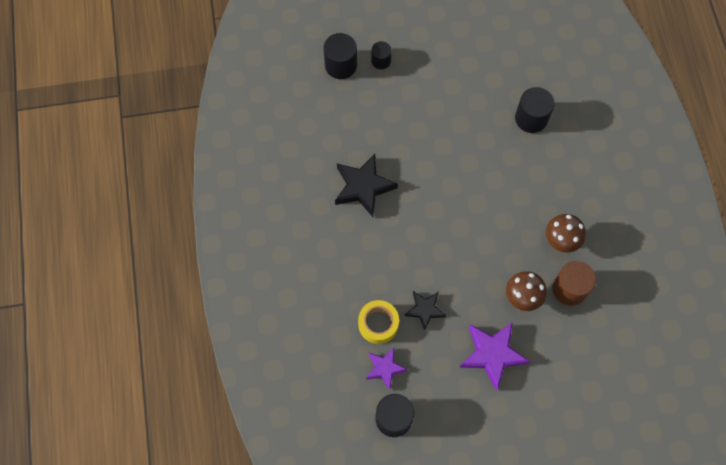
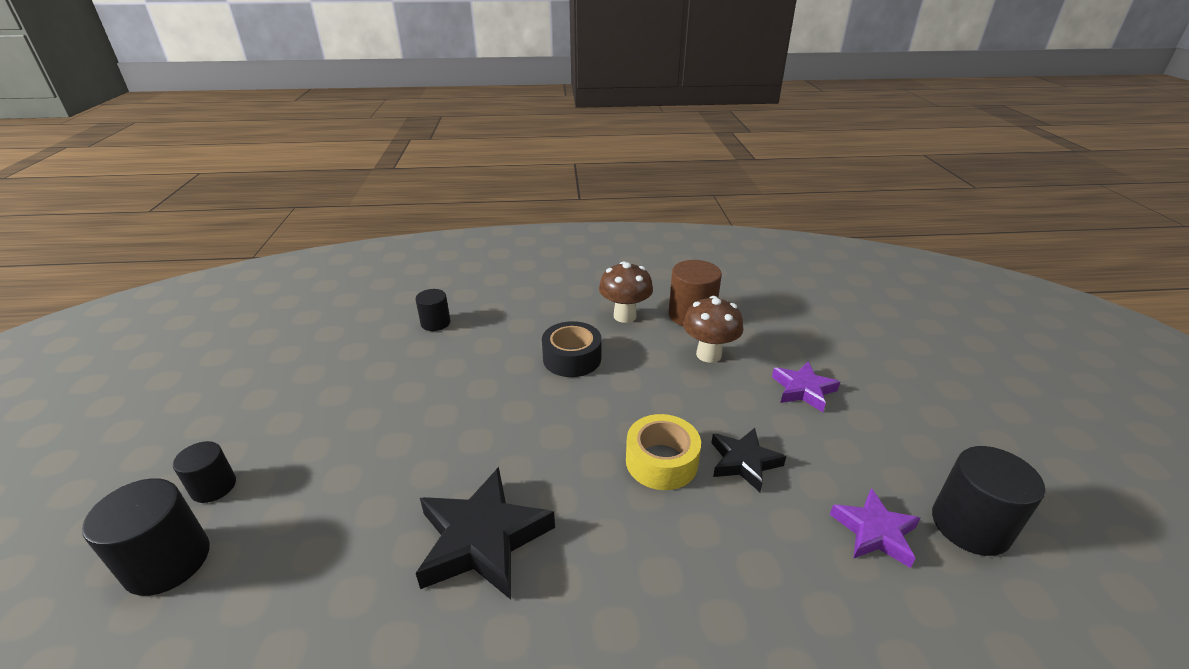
camera: 85 degrees left, 35 degrees down
(378, 324) = (785, 536): yellow tape -> yellow tape (661, 461)
(492, 354) = (803, 390): purple star -> purple star, size x0.61
(505, 210) = (572, 358): none -> black tape
(531, 118) = (435, 323): black cylinder -> black cylinder, size x0.61

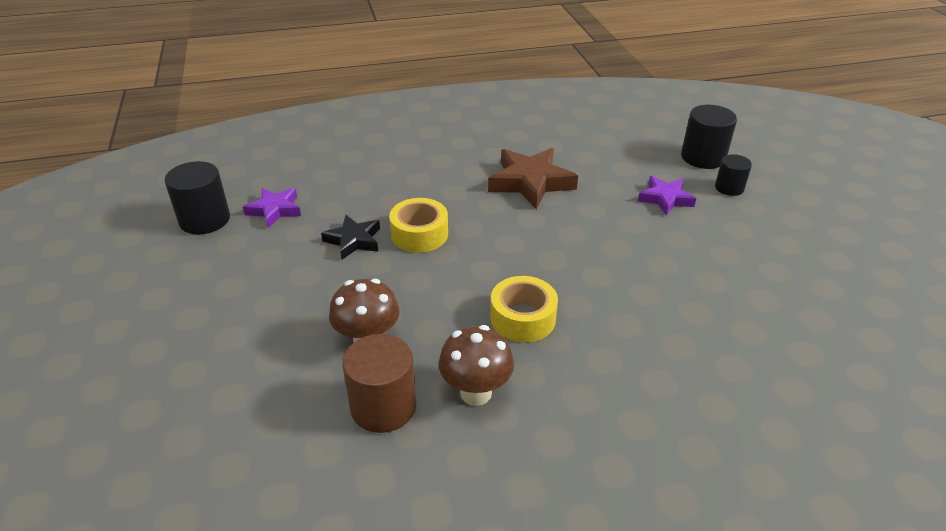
camera: 170 degrees right, 5 degrees up
(435, 323) = (710, 348): black cylinder -> none
(482, 539) = (530, 182): black star -> brown star
(572, 358) = (522, 318): black tape -> yellow tape
(803, 390) = (275, 309): purple star -> purple star (665, 199)

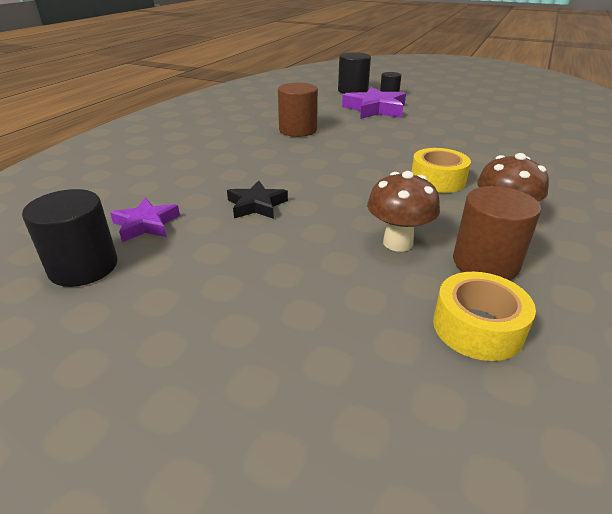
camera: 50 degrees left, 5 degrees down
(419, 234) = (292, 179): yellow tape -> yellow tape (477, 327)
(530, 182) = (298, 130): brown star -> brown cylinder
(665, 199) = (375, 109): purple star -> purple star, size x1.65

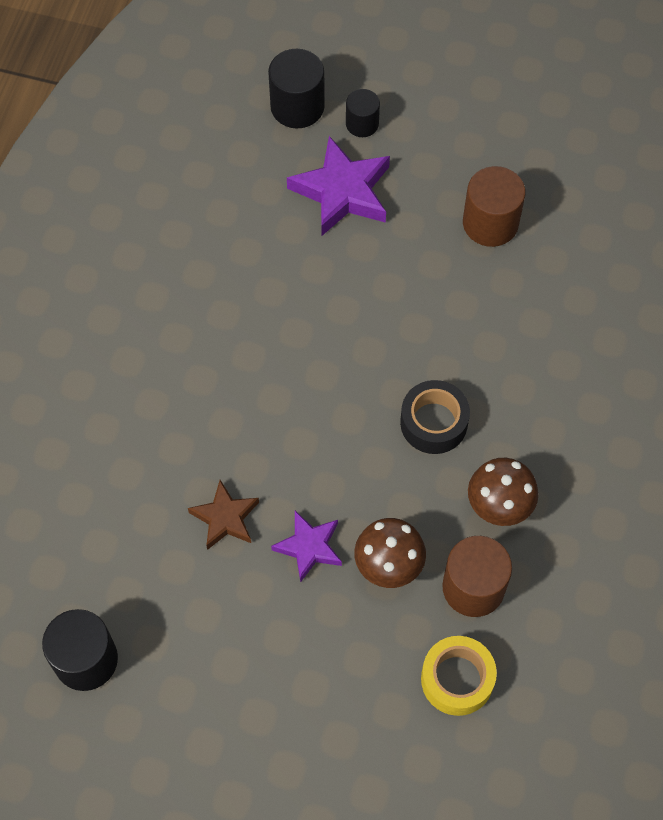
camera: 10 degrees left, 30 degrees up
(146, 224) = (115, 578): purple star -> purple star (309, 547)
(256, 205) = (225, 518): black star -> brown star
(298, 130) = (232, 295): brown cylinder -> brown cylinder (490, 223)
(437, 180) = (433, 423): yellow tape -> black tape

